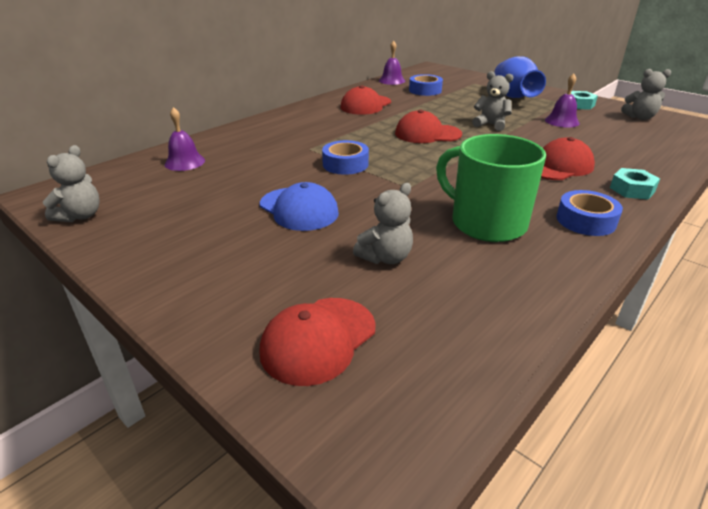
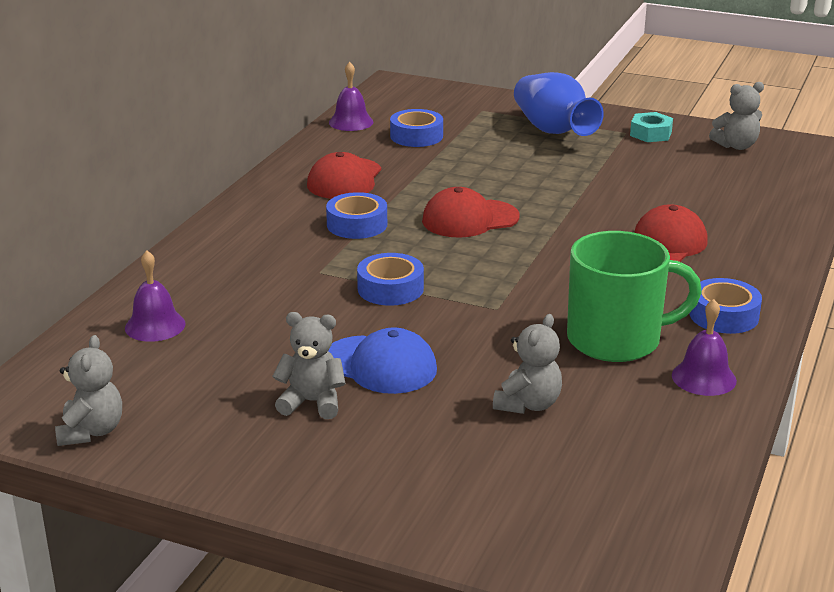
camera: 20 degrees left, 5 degrees down
(318, 340) = (517, 503): red cap -> none
(354, 127) = (357, 224): none -> blue tape
(486, 223) = (616, 340): green mug -> green mug turned 150 degrees clockwise
(491, 125) = (548, 189): grey teddy bear -> grey teddy bear (312, 402)
(562, 121) = (639, 168): purple bell -> purple bell (704, 377)
(632, 190) = (760, 264): turquoise nut -> none

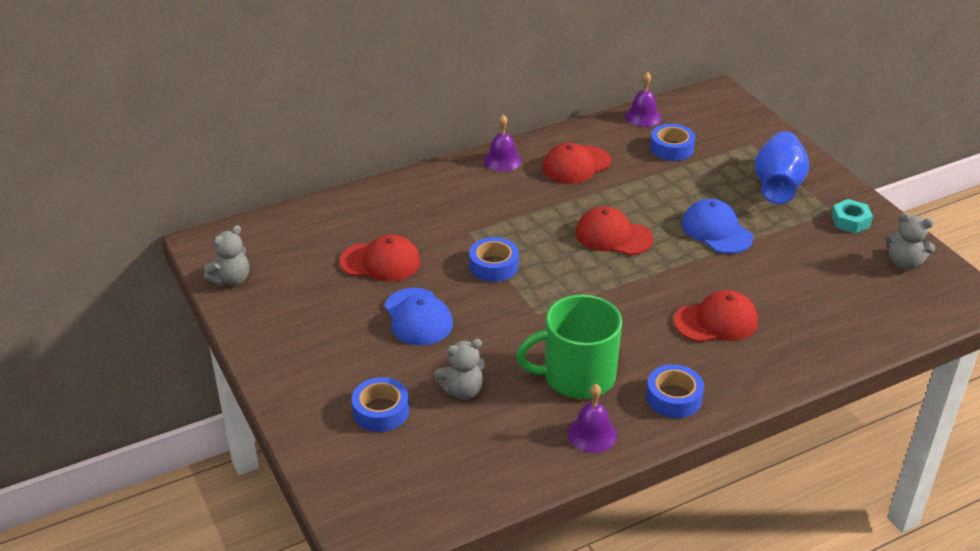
camera: 40 degrees right, 10 degrees up
(155, 325) = (338, 226): purple bell -> purple bell (502, 160)
(259, 336) = (380, 262): none -> red cap
(312, 402) = (352, 322): grey teddy bear -> none
(357, 224) = (537, 206): blue tape -> blue tape (381, 411)
(555, 180) = (716, 230): none -> blue cap
(616, 340) = (577, 376): green mug -> green mug turned 135 degrees clockwise

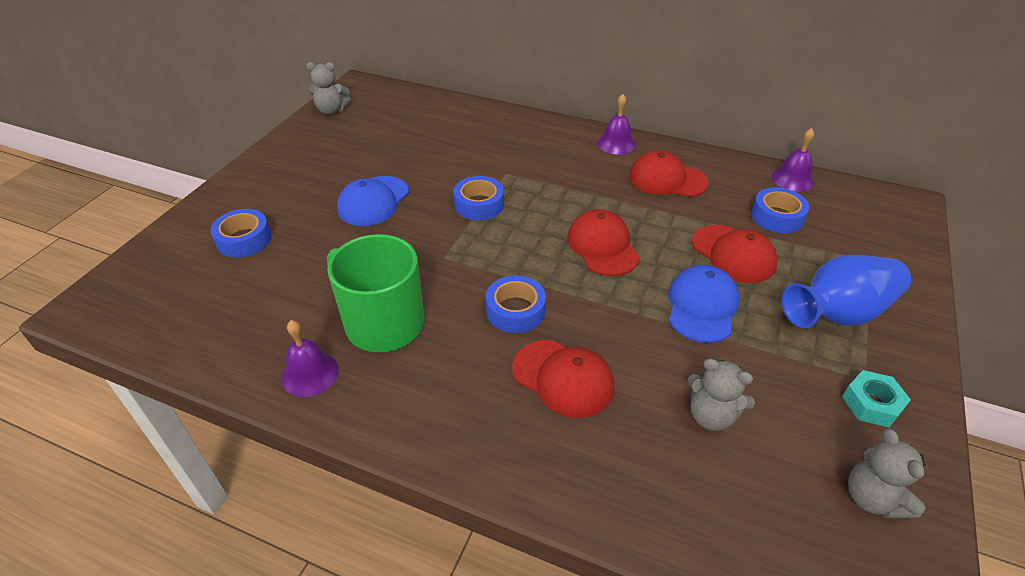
camera: 50 degrees right, 5 degrees up
(380, 262) = (419, 154): red cap -> red cap (733, 254)
(462, 390) = (304, 267): grey teddy bear -> grey teddy bear (711, 415)
(673, 398) = (413, 406): blue tape -> blue tape (515, 311)

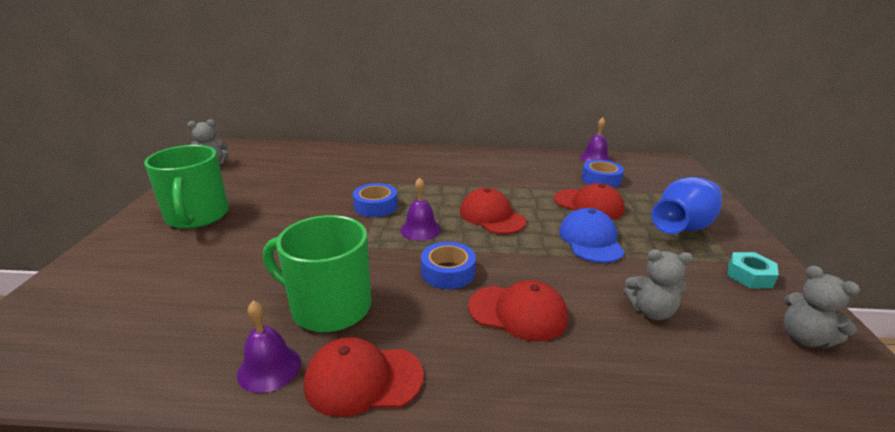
camera: 20 degrees left, 15 degrees down
(244, 239) = (153, 268): blue tape -> none
(298, 182) = (197, 216): none -> green mug
(373, 201) = (278, 218): blue cap -> none
(616, 143) = (462, 155): purple bell -> purple bell (420, 229)
(667, 179) = (512, 170): red cap -> red cap (363, 379)

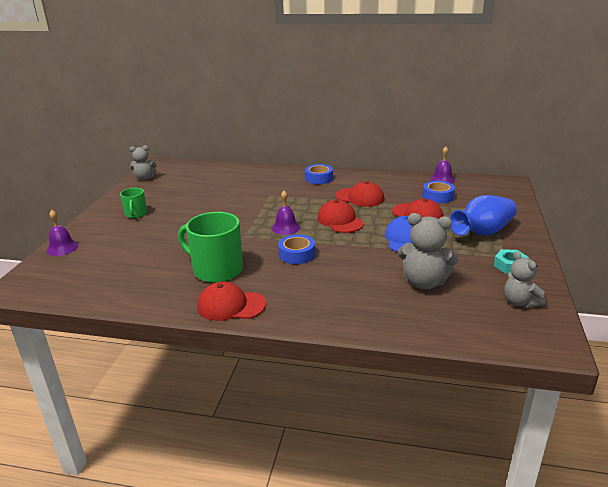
camera: 10 degrees right, 0 degrees up
(197, 216) = (136, 214): green mug -> green mug, size x0.54
(269, 368) = (179, 297): purple bell -> purple bell (62, 248)
(375, 206) = (258, 211): blue tape -> blue tape (319, 178)
(518, 312) = (335, 279): red cap -> red cap (360, 197)
(651, 311) = (424, 282): grey teddy bear -> grey teddy bear, size x1.54

